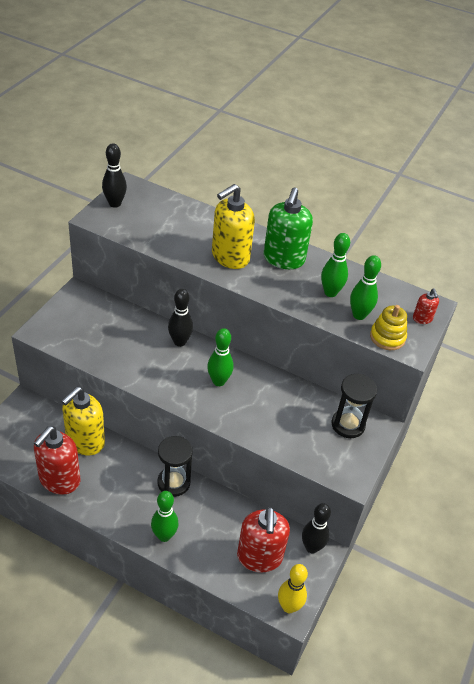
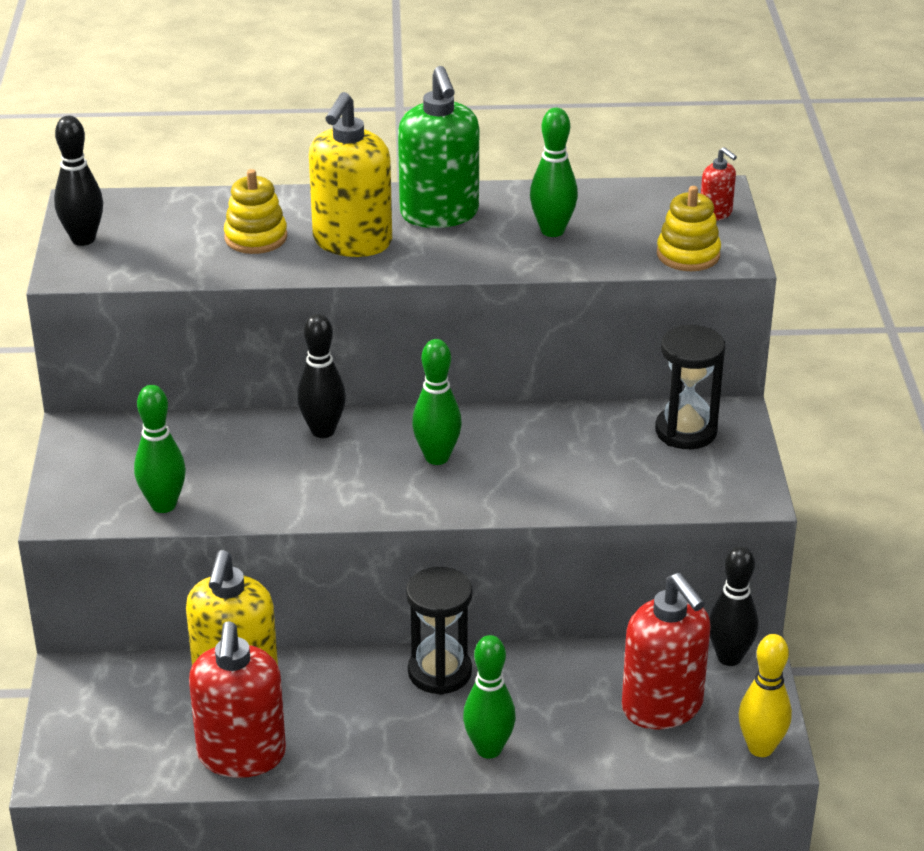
camera: 25 degrees left, 10 degrees down
(189, 235) = (256, 237): none -> yellow stacking toy
(359, 315) = (621, 243): green bowling pin -> green bowling pin (163, 505)

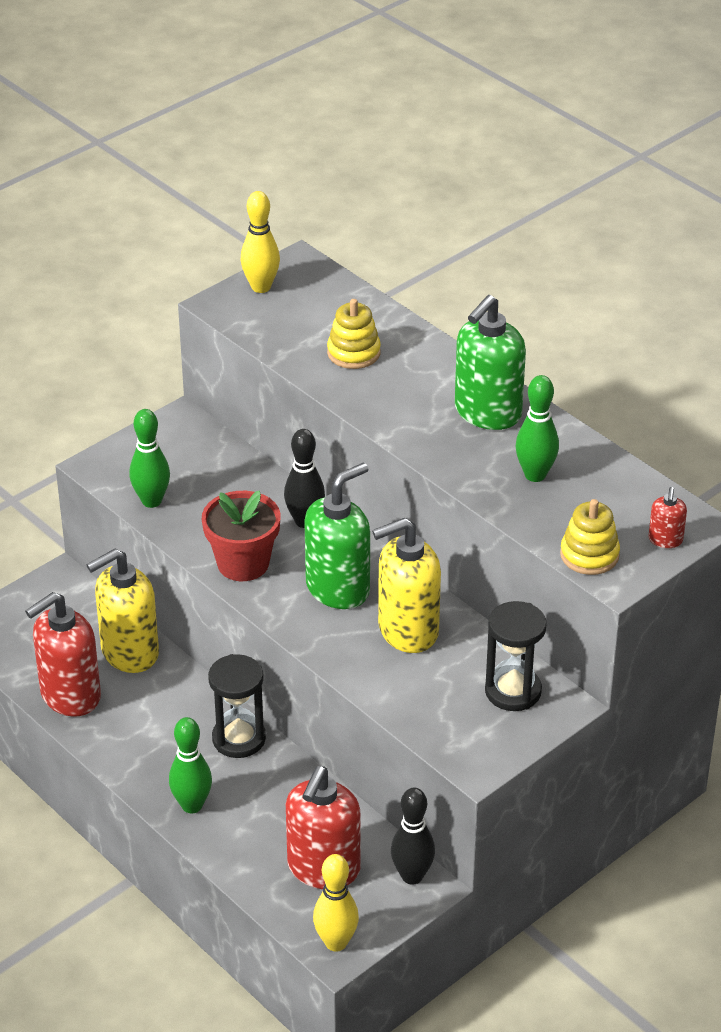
camera: 50 degrees right, 5 degrees up
(83, 239) = (261, 287): black bowling pin -> yellow bowling pin
(328, 494) = (243, 563): none -> red flower pot
(352, 242) = (401, 395): yellow soap dispenser -> yellow soap dispenser (407, 631)
(437, 457) = (338, 588): green bowling pin -> green soap dispenser

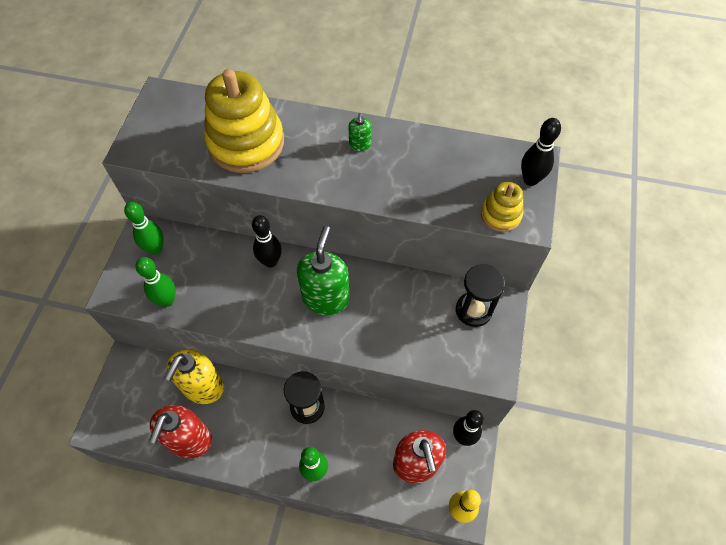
camera: 35 degrees left, 20 degrees up
(243, 563) = (257, 313): red flower pot -> none
(261, 287) = (149, 123): yellow bowling pin -> none
(353, 353) = (246, 143): yellow stacking toy -> yellow stacking toy, size x2.01
(407, 631) = (386, 304): yellow soap dispenser -> none
(487, 413) = (360, 144): green soap dispenser -> green soap dispenser, size x0.46
(535, 475) = (423, 174): green bowling pin -> green bowling pin (155, 249)
(665, 540) = (530, 180): red soap dispenser -> black bowling pin

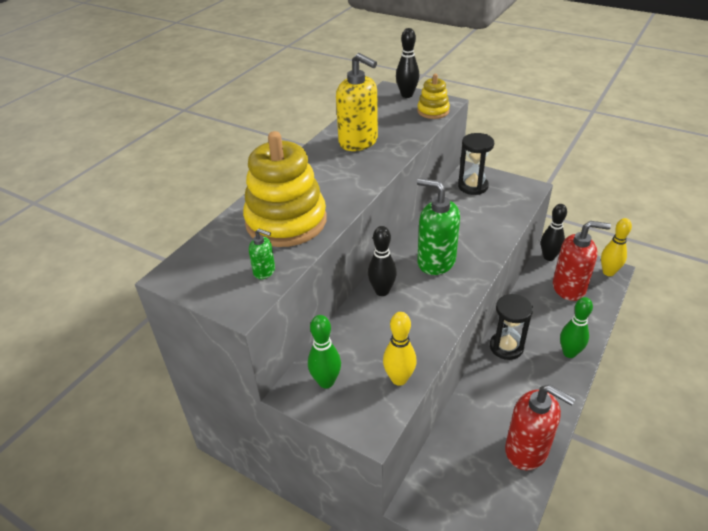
camera: 70 degrees left, 20 degrees down
(167, 300) = (399, 379): green bowling pin -> yellow bowling pin
(203, 387) = (468, 429): yellow soap dispenser -> yellow soap dispenser (358, 142)
(360, 144) = (329, 159): green soap dispenser -> green soap dispenser (264, 271)

